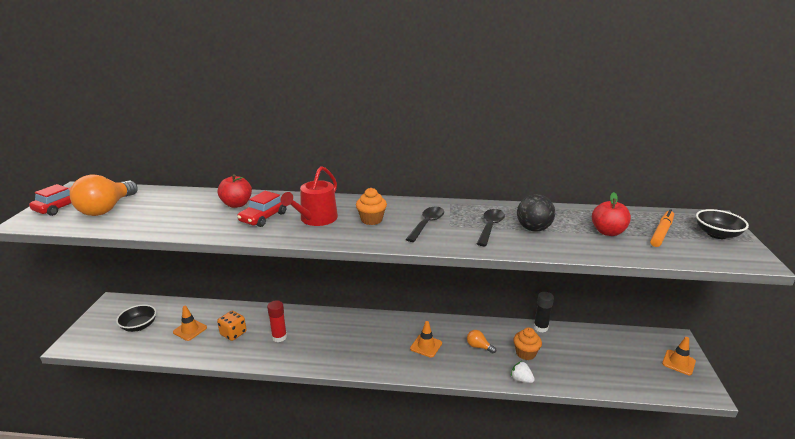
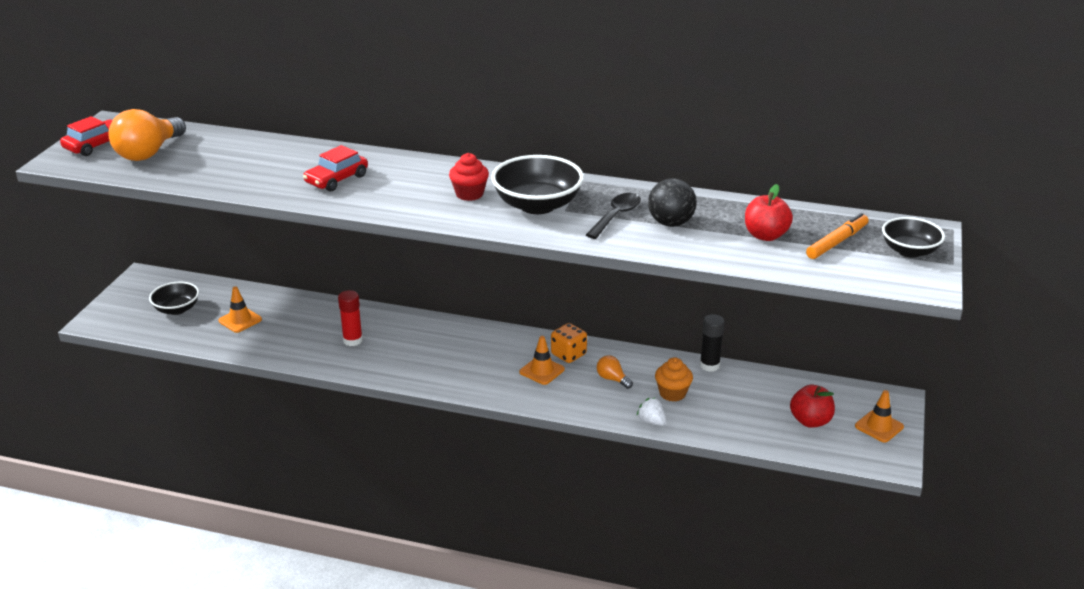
camera: 10 degrees right, 5 degrees up
(233, 333) = (294, 330): orange dice -> orange dice (568, 354)
(237, 204) = (306, 159): red apple -> red apple (810, 421)
(316, 219) = (400, 187): red watering can -> none
(371, 220) = (469, 194): orange cupcake -> red cupcake
(427, 224) = (537, 205): black spoon -> black bowl

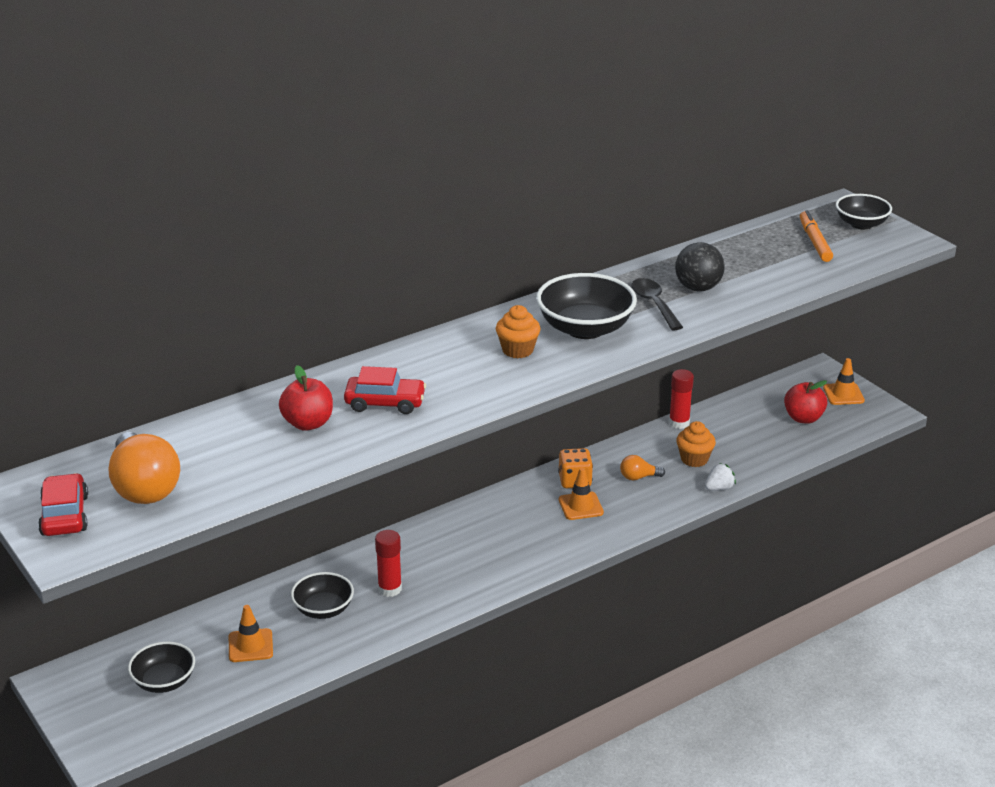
camera: 50 degrees left, 0 degrees up
(303, 327) = (323, 609): none -> black bowl
(336, 179) = (385, 403): red car -> red car turned 75 degrees counterclockwise
(469, 194) = (517, 350): red cupcake -> orange cupcake
(651, 421) = (719, 488): white strawberry -> white strawberry turned 150 degrees clockwise
(709, 365) = (679, 423): black glue stick -> red glue stick
(765, 235) = (769, 262): red apple -> red apple (308, 423)

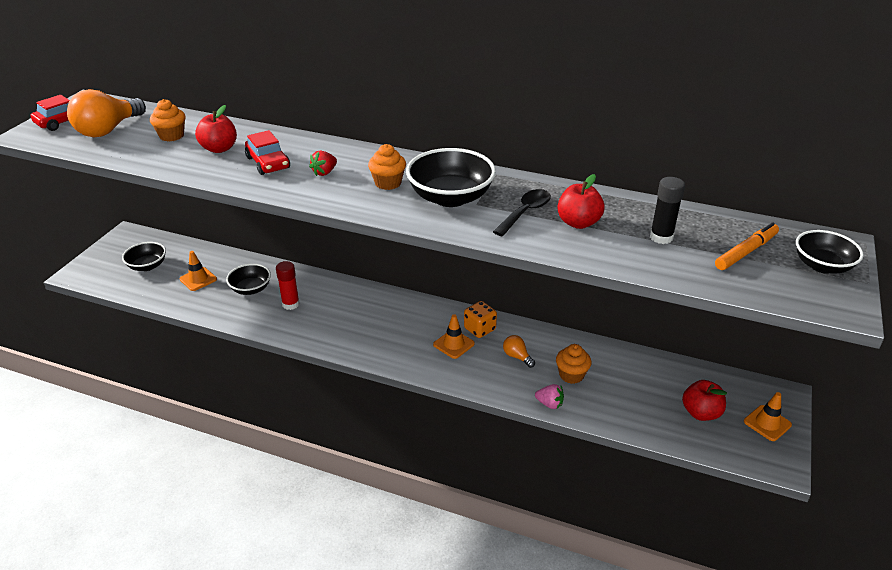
camera: 55 degrees right, 5 degrees up
(227, 446) = (172, 136): none -> orange cupcake
(451, 377) = (324, 172): none -> red strawberry
(679, 423) = (607, 348): red glue stick -> none
(698, 288) = (578, 223): black ball -> red apple
(719, 488) = (549, 404): white strawberry -> pink strawberry
(759, 264) = (661, 237): none -> black glue stick

